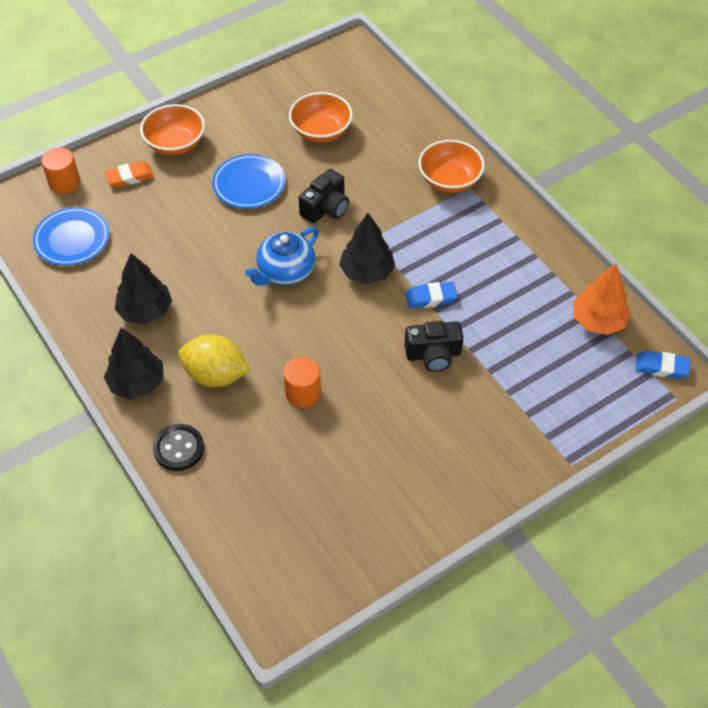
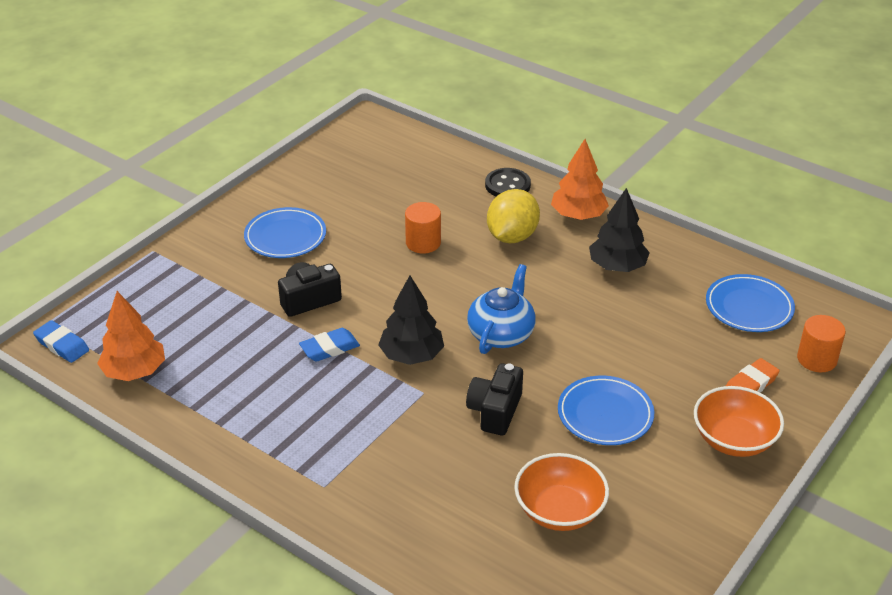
camera: 160 degrees right, 15 degrees down
(137, 383) = (578, 215): black tree -> orange tree
(215, 375) = (512, 236): yellow lemon -> yellow lemon turned 60 degrees counterclockwise
(434, 442) = (285, 237): none -> blue plate
(449, 180) = (354, 488): orange bowl -> none
(661, 367) = (62, 345): blue eraser -> blue eraser turned 45 degrees clockwise

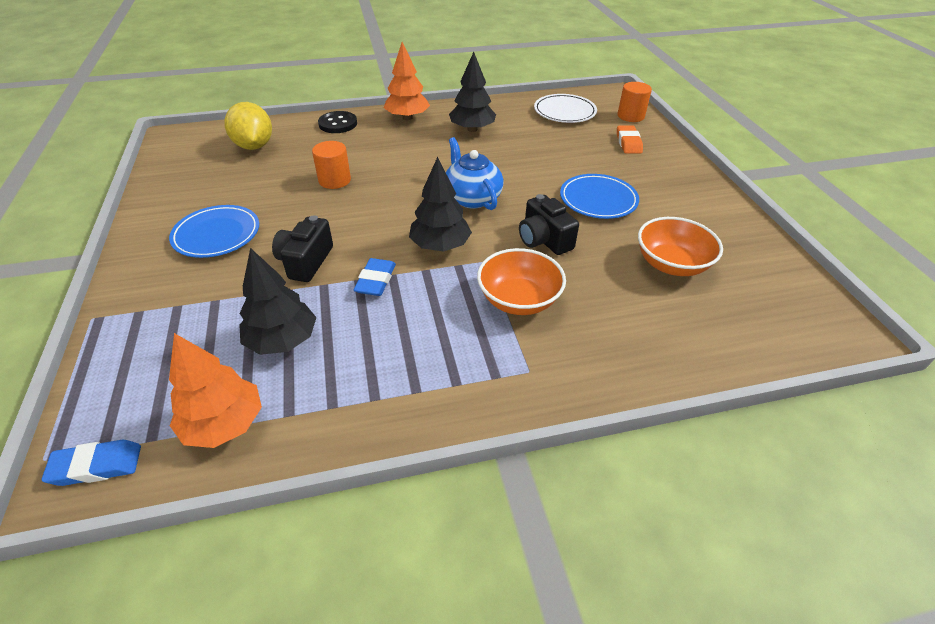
camera: 50 degrees left, 5 degrees up
(223, 345) = (282, 340): none -> black tree
(512, 236) = (387, 147): yellow lemon -> yellow lemon (254, 146)
(733, 439) = (668, 170): orange bowl -> orange bowl (519, 300)
(749, 307) = (564, 112): blue plate -> white plate

